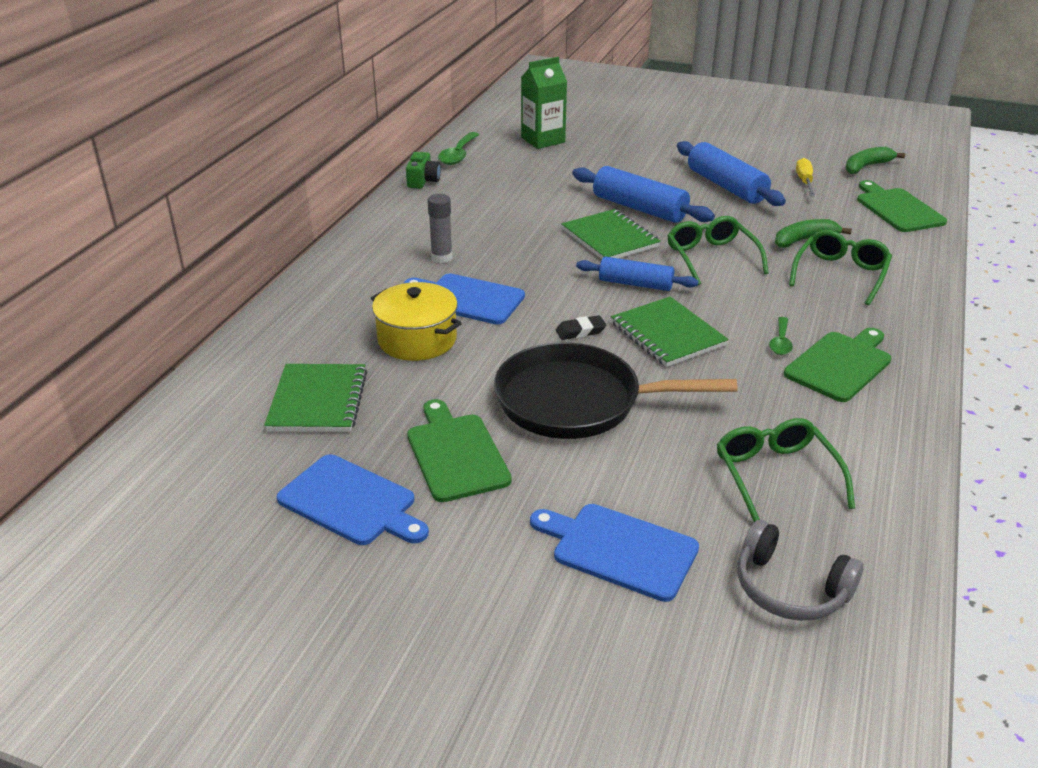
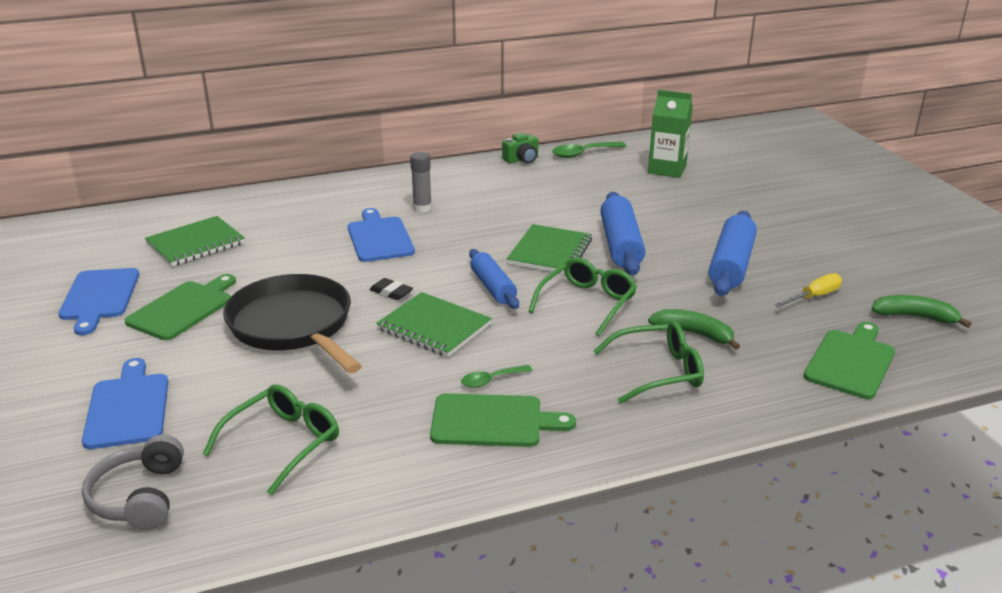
camera: 50 degrees right, 5 degrees down
(417, 339) = (304, 243): yellow pot -> none
(667, 334) = (434, 327): green notebook -> green notebook turned 75 degrees counterclockwise

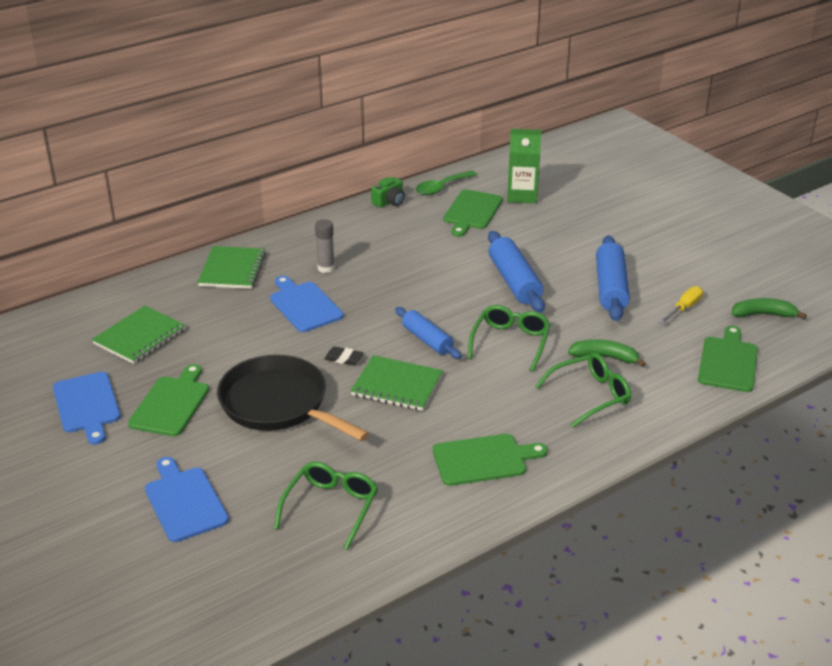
camera: 15 degrees left, 5 degrees up
(140, 497) = (245, 571): grey headphones -> none
(491, 380) = (466, 425): green spoon -> none
(550, 252) = (458, 297): green notebook -> green notebook (232, 270)
(605, 177) = (472, 211): none -> green cutting board

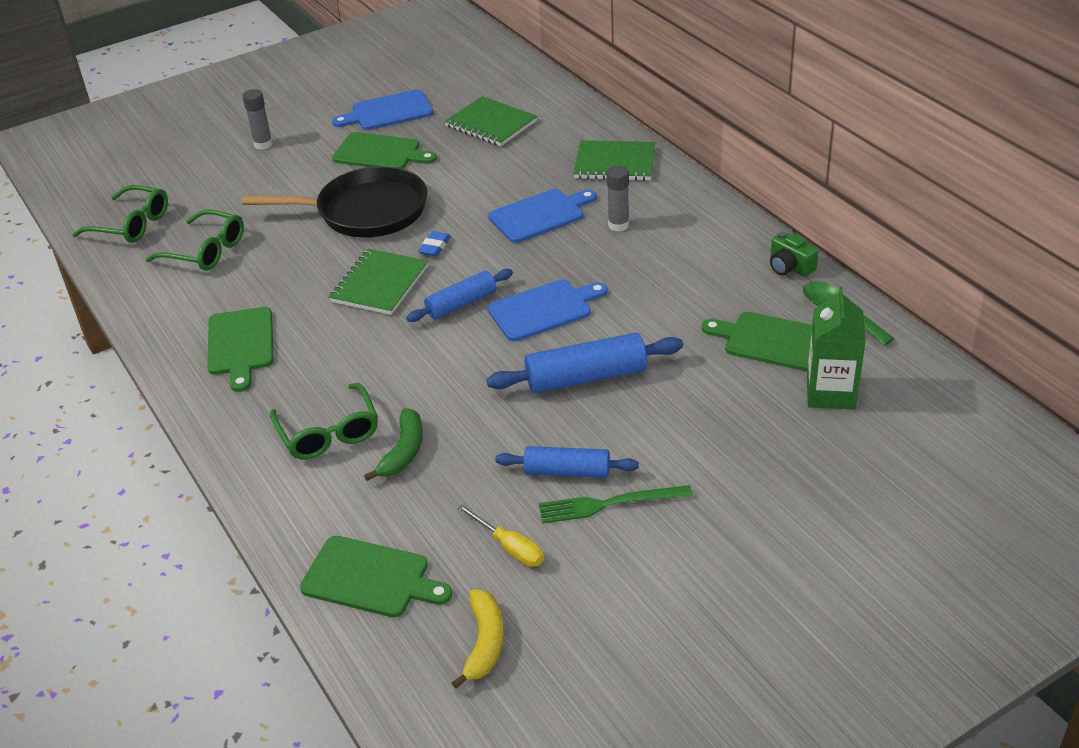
camera: 95 degrees right, 5 degrees up
(123, 494) = (263, 144): none -> grey glue stick
(185, 501) = (243, 174): blue cutting board -> blue cutting board (544, 309)
(279, 404) = (365, 211): black pan -> black pan turned 45 degrees clockwise
(344, 359) = (435, 247): black eraser -> blue eraser
(510, 342) = (447, 370): green glasses -> green glasses (131, 224)
(611, 288) = (567, 472): blue rolling pin -> blue rolling pin, size x0.66
(636, 272) = (609, 504): none -> green fork
(763, 314) = (484, 643): green banana -> yellow banana

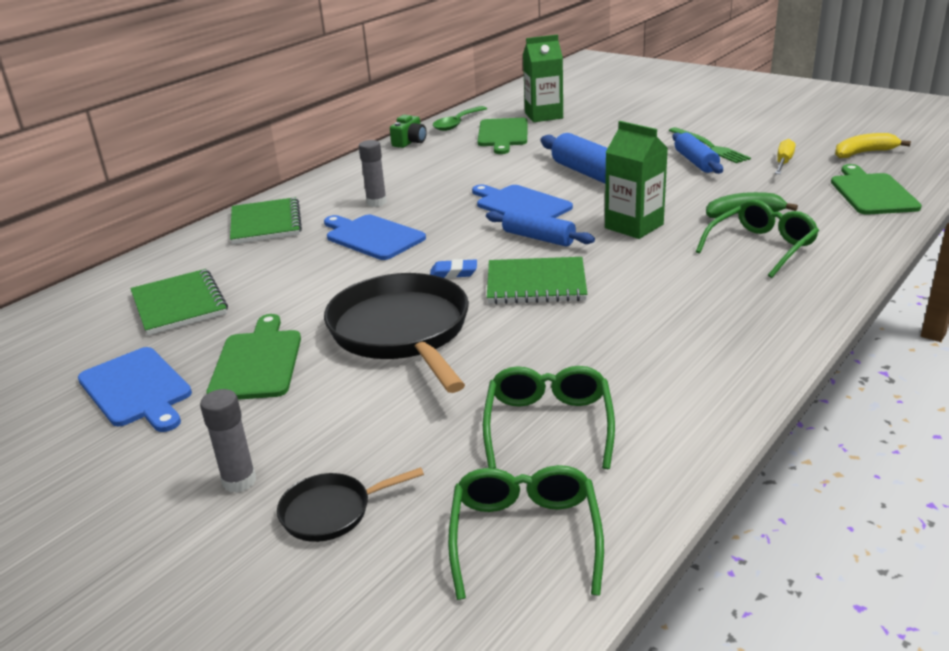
camera: 110 degrees left, 10 degrees down
(210, 170) = (331, 511): none -> black pan
(240, 345) = (698, 330): green cutting board -> none
(437, 368) = (634, 226): none -> green carton
(491, 124) = (179, 304): green notebook -> green notebook turned 45 degrees counterclockwise

